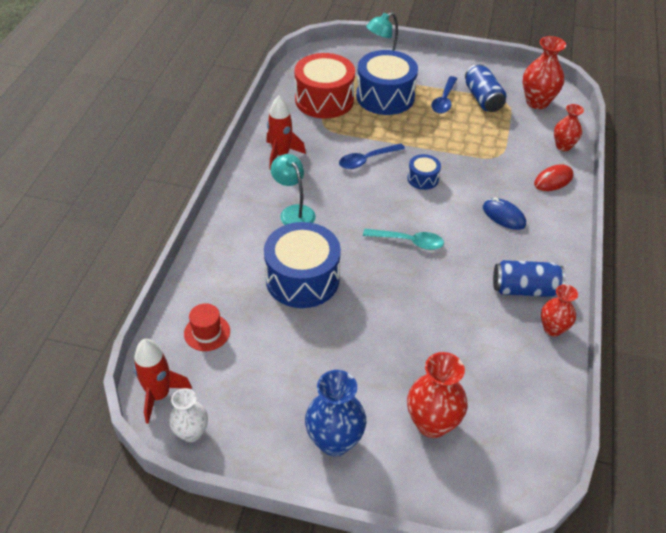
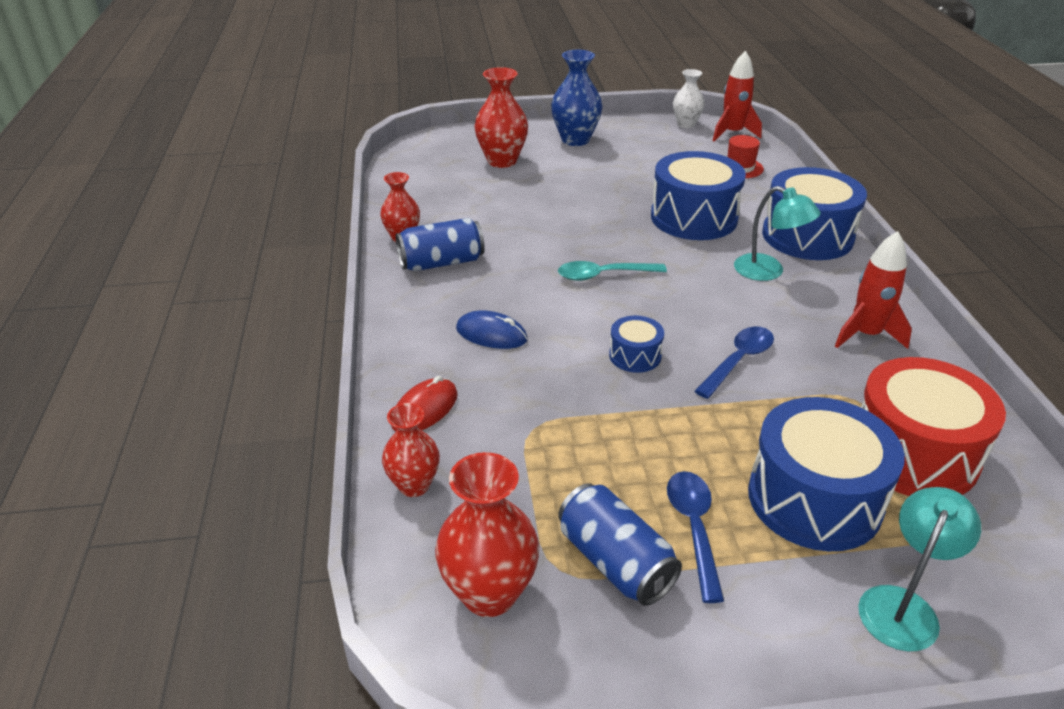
camera: 160 degrees right, 10 degrees down
(235, 234) = (807, 236): none -> blue drum

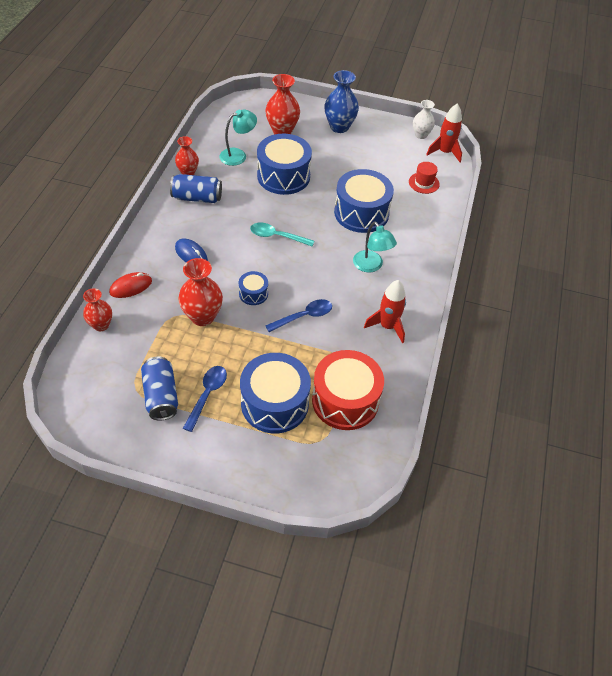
camera: 20 degrees right, 15 degrees up
(489, 593) = (99, 388): red vase -> red vase (202, 317)
(807, 236) = (417, 249): blue drum -> blue drum (283, 176)
(903, 605) = (268, 466): turquoise lamp -> turquoise lamp (238, 155)

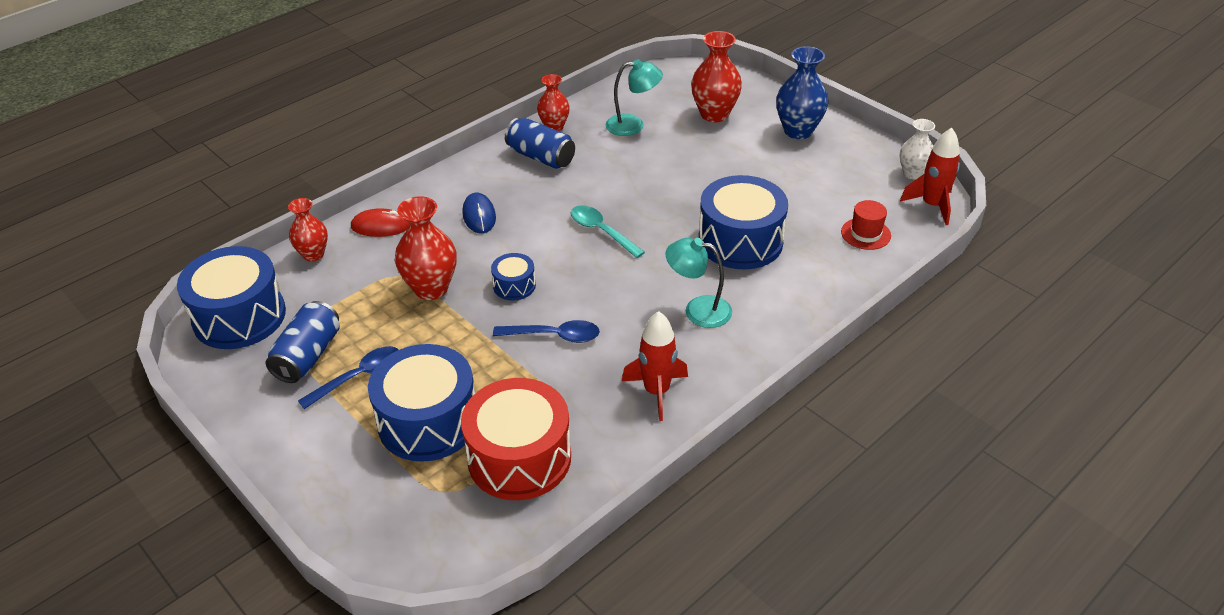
camera: 35 degrees right, 10 degrees down
(283, 176) = (671, 166): blue drum -> blue drum (239, 316)
(371, 266) = (698, 310): turquoise lamp -> turquoise lamp turned 105 degrees clockwise

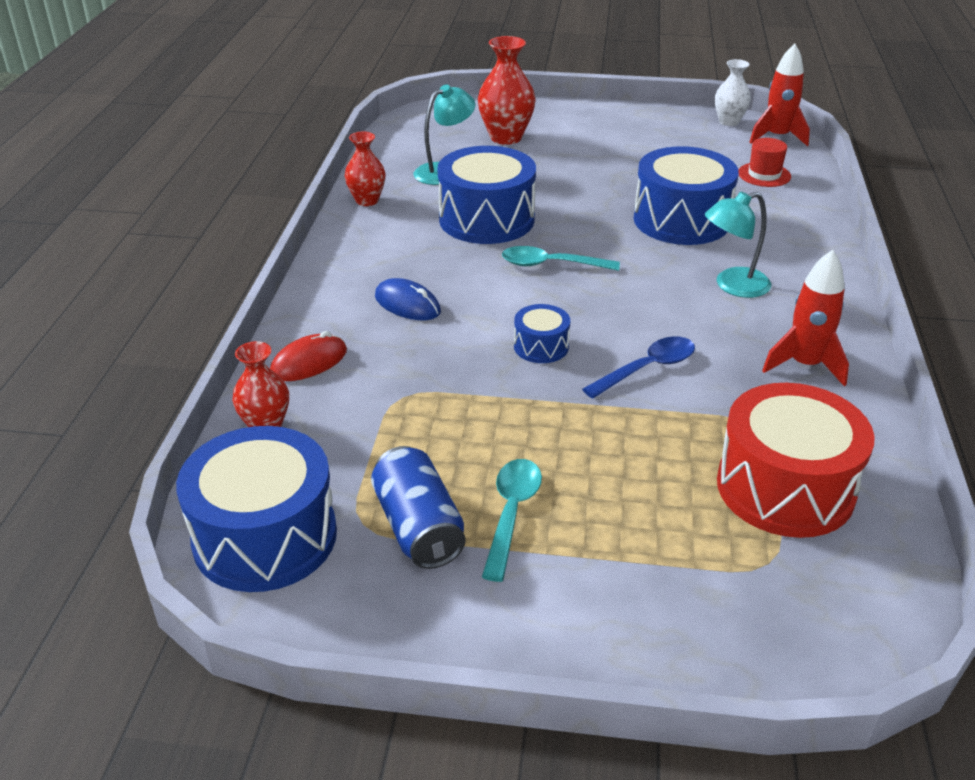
camera: 40 degrees left, 5 degrees down
(359, 377) = (511, 513): blue spoon -> turquoise spoon
(428, 421) = (651, 510): blue drum -> blue drum (486, 219)
(431, 288) = (459, 391): red vase -> none
(541, 157) = (393, 230): blue can -> none
(798, 131) = (596, 125): blue vase -> none

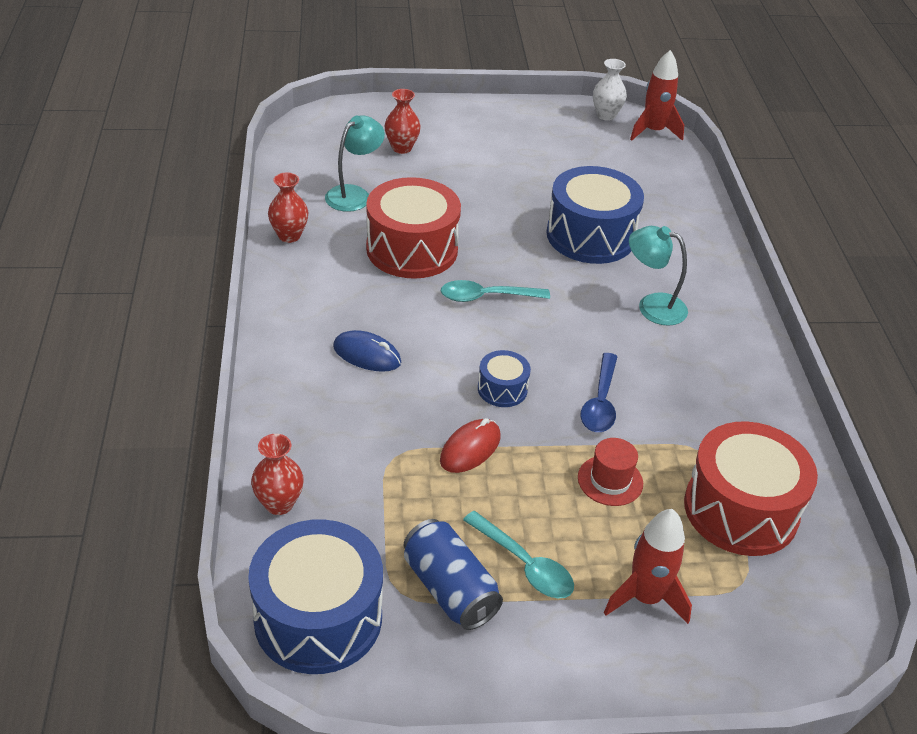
camera: 15 degrees left, 5 degrees up
(309, 362) = (295, 429): red mouse -> red mouse (470, 449)
(486, 219) = (412, 249): blue drum -> red drum
(506, 137) = (401, 148): red vase -> red vase, size x0.64
(511, 513) = (524, 564): turquoise spoon -> turquoise spoon turned 135 degrees clockwise
(647, 368) = (600, 402): blue spoon -> blue spoon turned 150 degrees clockwise
(732, 286) = (652, 306): turquoise lamp -> turquoise lamp turned 60 degrees clockwise
(764, 175) = (651, 177): red hat -> red hat (610, 480)
(805, 365) = (730, 384): red rocket -> red rocket (645, 598)

